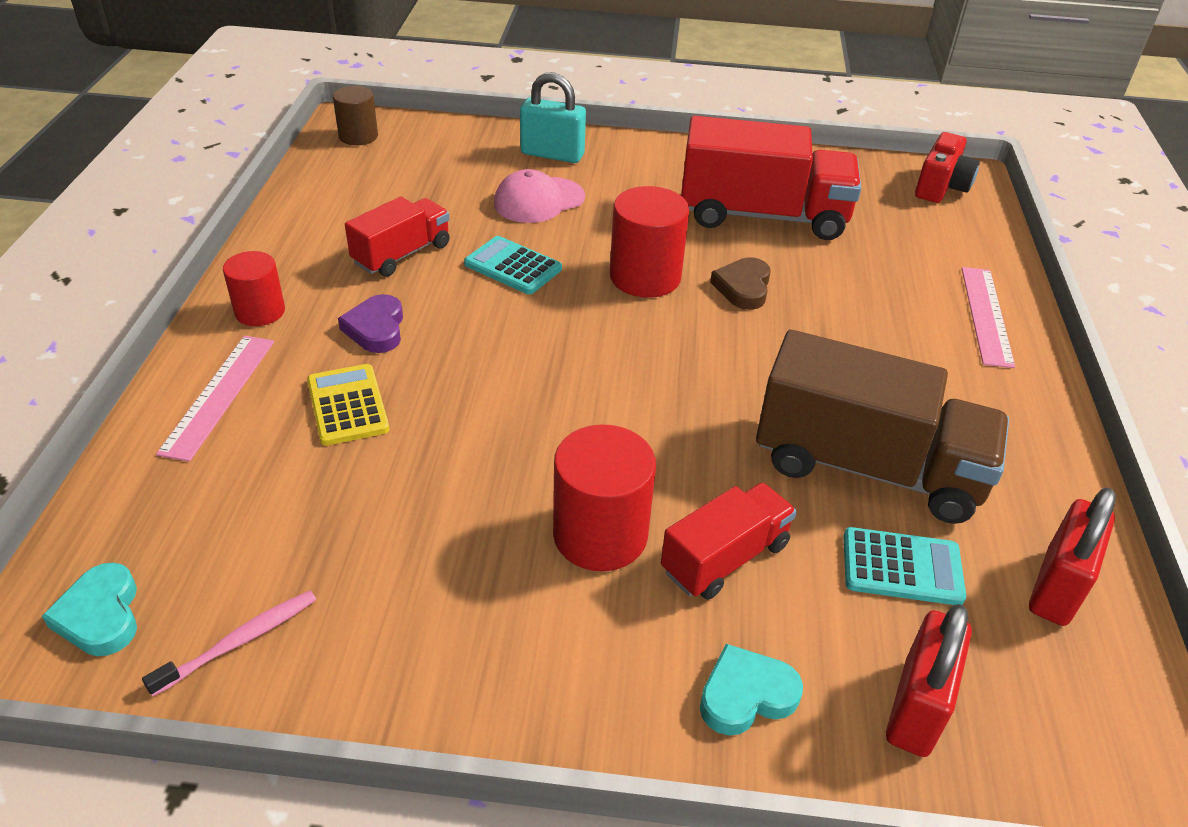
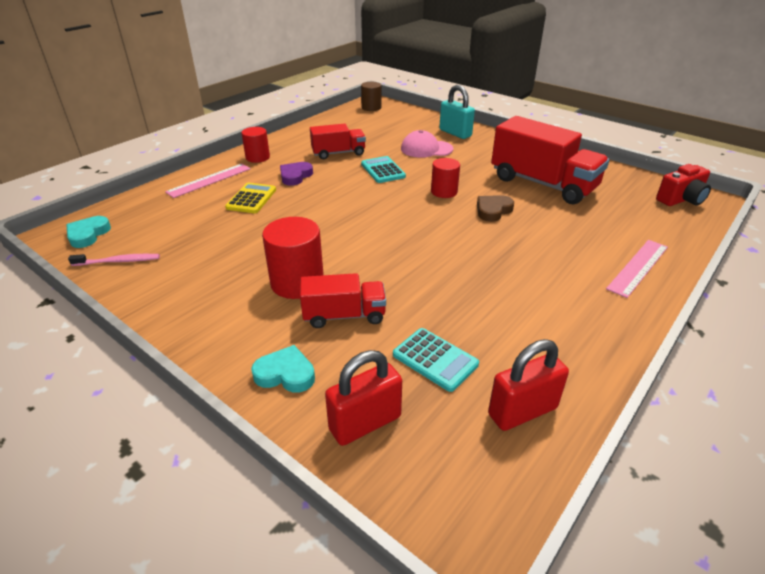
camera: 35 degrees right, 5 degrees down
(645, 277) = (444, 192): red cylinder -> red cylinder, size x0.64
(867, 467) = (470, 308): brown truck -> none

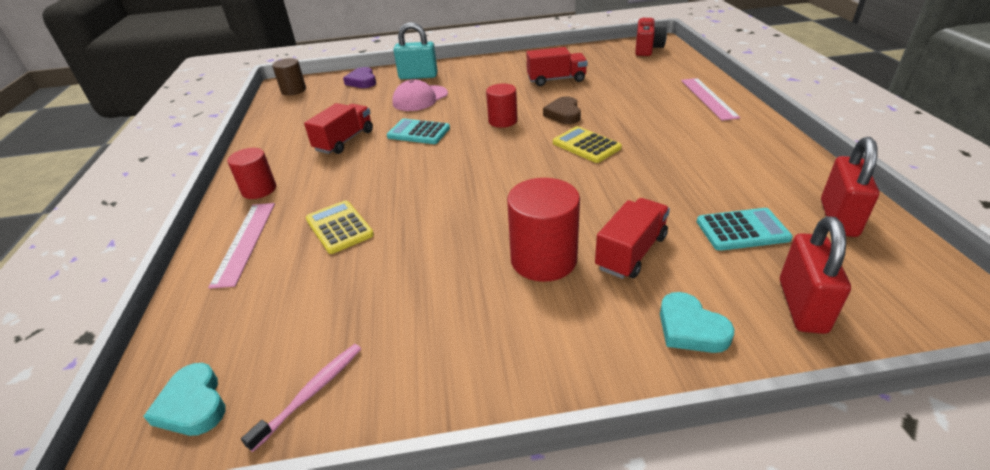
camera: 45 degrees left, 0 degrees up
(285, 374) = (690, 328): turquoise heart -> turquoise heart turned 90 degrees counterclockwise
(295, 176) = (342, 182): purple heart -> purple heart (362, 81)
(460, 240) = (586, 145): none -> yellow calculator
(543, 184) = (556, 80): red truck -> red truck, size x0.56

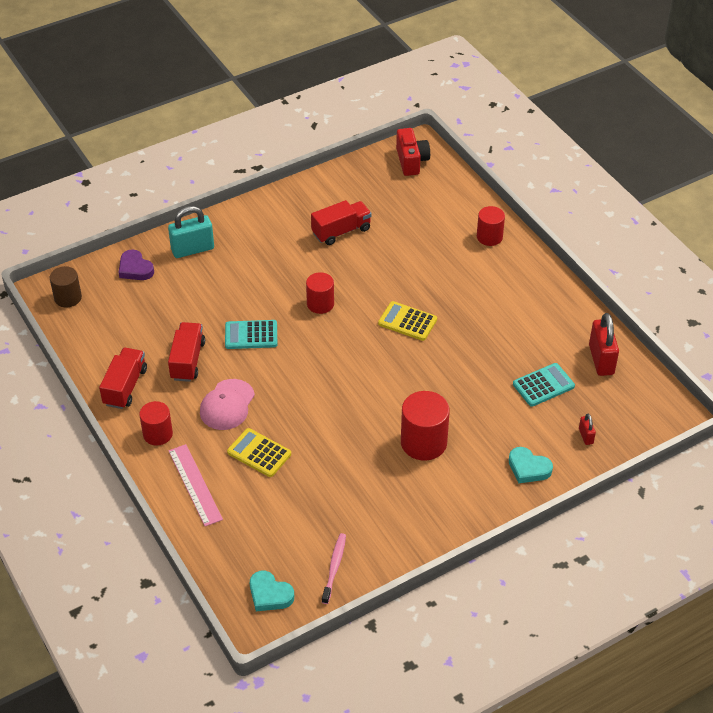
camera: 25 degrees left, 10 degrees up
(420, 98) = (219, 286): pink cap -> pink cap (227, 405)
(564, 114) = (371, 283): brown heart -> none
(631, 252) = (478, 422): red truck -> red truck (125, 387)
(708, 98) = (489, 237): pink ruler -> red cylinder
(802, 306) = (586, 436): red padlock -> red padlock, size x0.49

